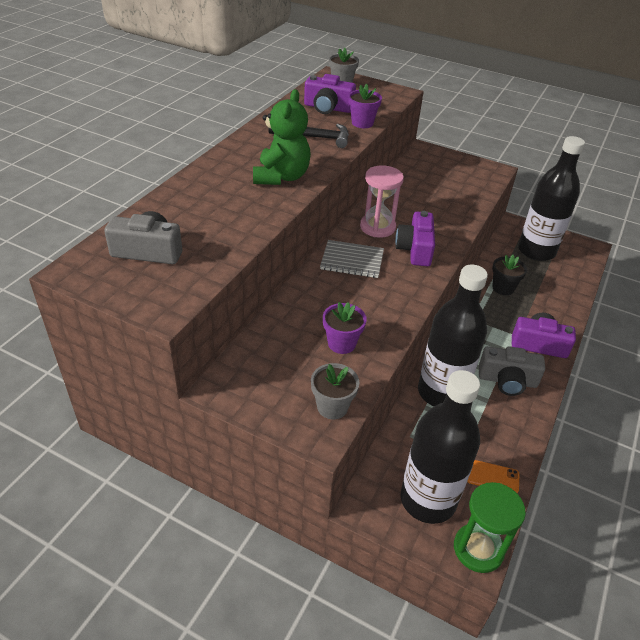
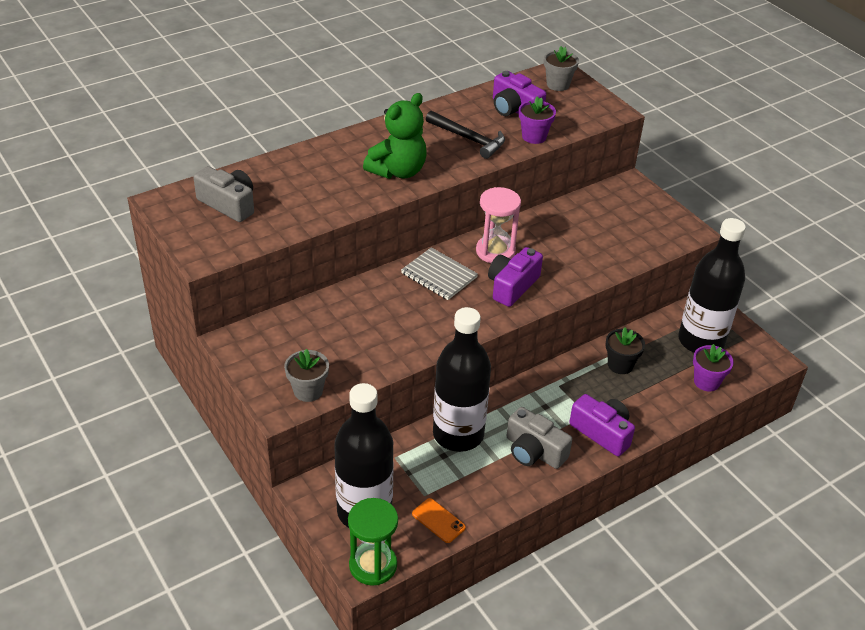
camera: 30 degrees right, 0 degrees up
(341, 343) = (361, 344): purple flower pot -> purple flower pot (706, 382)

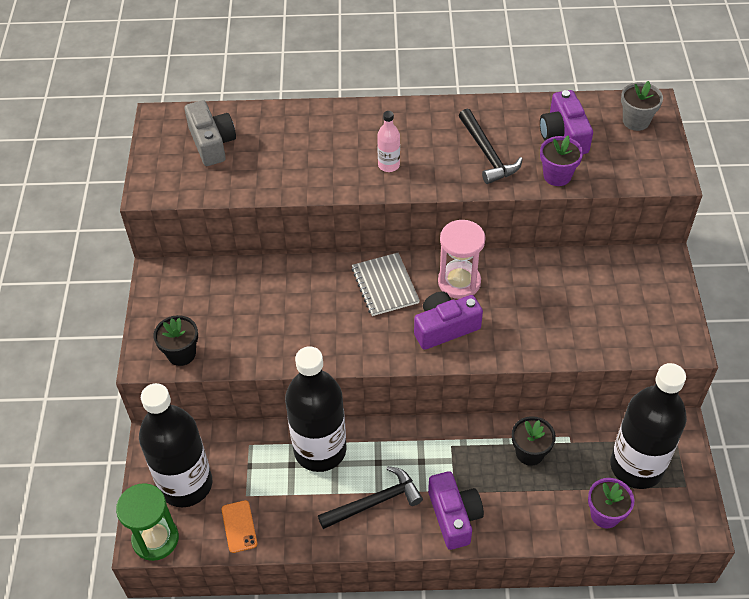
camera: 35 degrees right, 10 degrees up
(308, 391) = (181, 353): grey flower pot -> black flower pot
(398, 171) = (388, 165): green teddy bear -> pink bottle
(534, 451) = (375, 502): grey camera -> black hammer

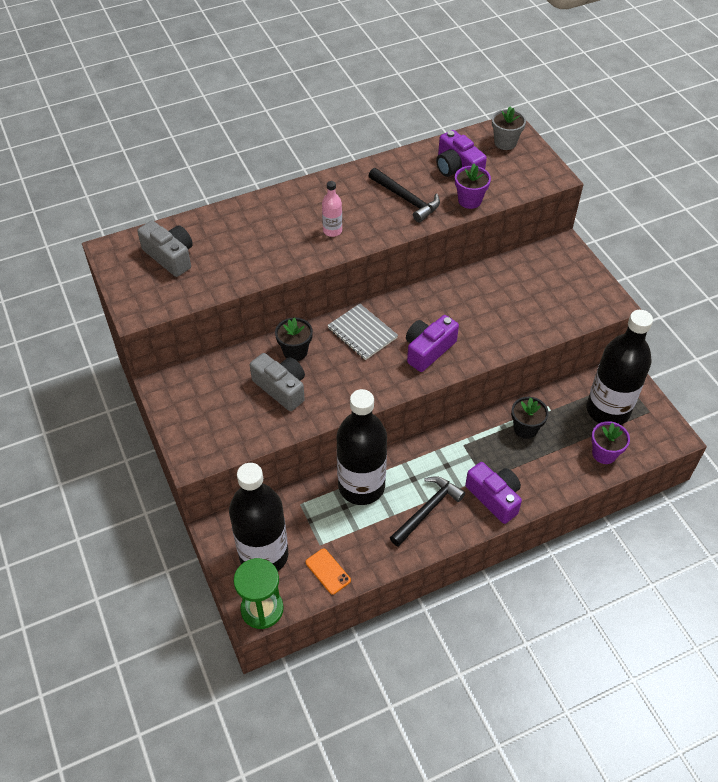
camera: 25 degrees left, 0 degrees up
(181, 353) = (221, 444): black flower pot -> black flower pot (295, 351)
(270, 316) = (281, 388): none -> grey camera
(459, 282) = (420, 311): pink hourglass -> none

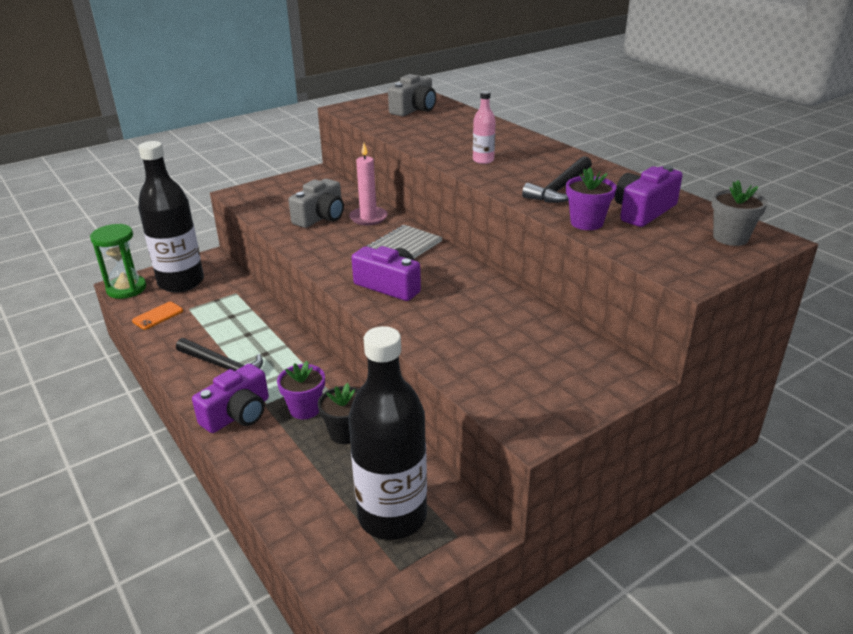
camera: 80 degrees right, 20 degrees down
(295, 351) = (368, 218): black flower pot -> pink candle
(361, 486) = (255, 323): black bottle -> none
(604, 453) = (310, 515): purple flower pot -> purple flower pot (305, 409)

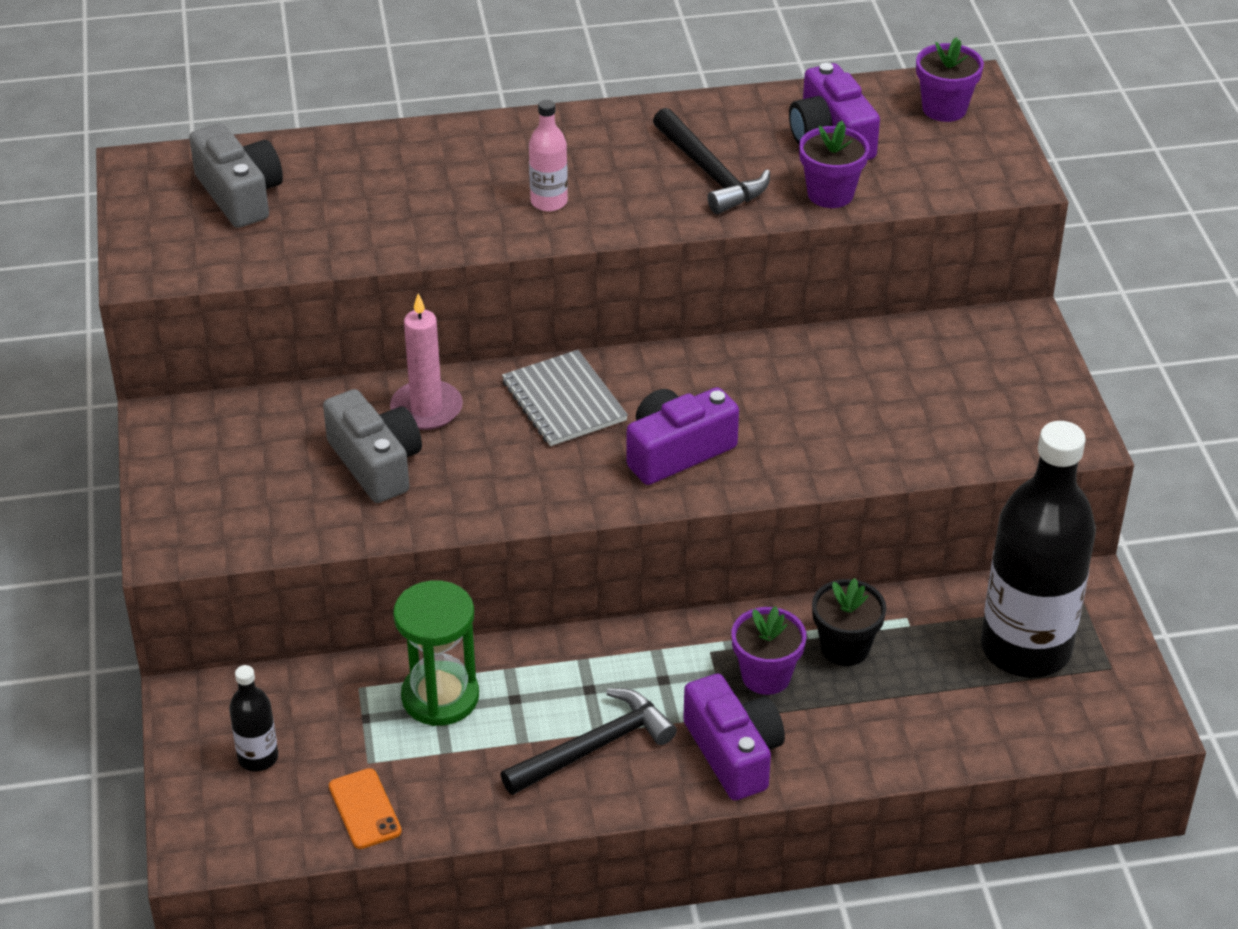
camera: 65 degrees left, 10 degrees up
(126, 289) = (219, 844): green hourglass -> green hourglass (440, 697)
(181, 282) = (258, 757): black bottle -> black bottle, size x0.42
(730, 238) = (944, 109): grey flower pot -> purple flower pot

